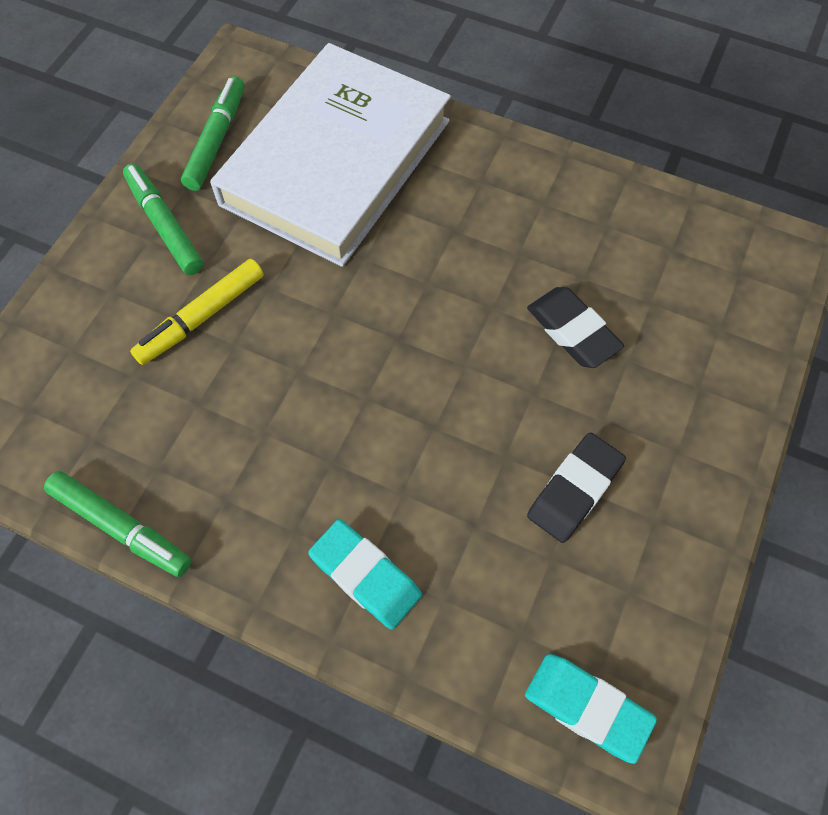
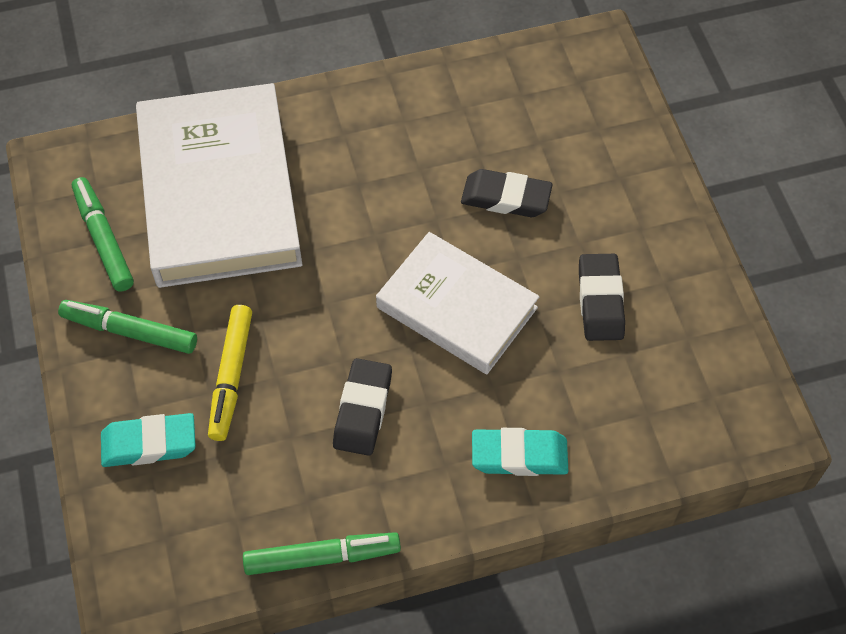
camera: 40 degrees left, 5 degrees down
(274, 426) = (363, 410): none -> black eraser
(437, 397) = (457, 307): none -> white book
(587, 707) = (722, 424): turquoise eraser -> turquoise eraser (149, 443)

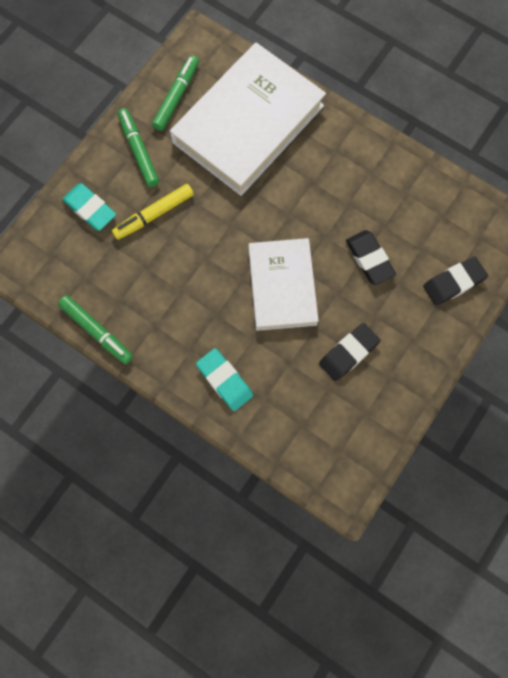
camera: 50 degrees right, 15 degrees up
(363, 410) = (187, 288): black eraser -> black eraser (453, 283)

